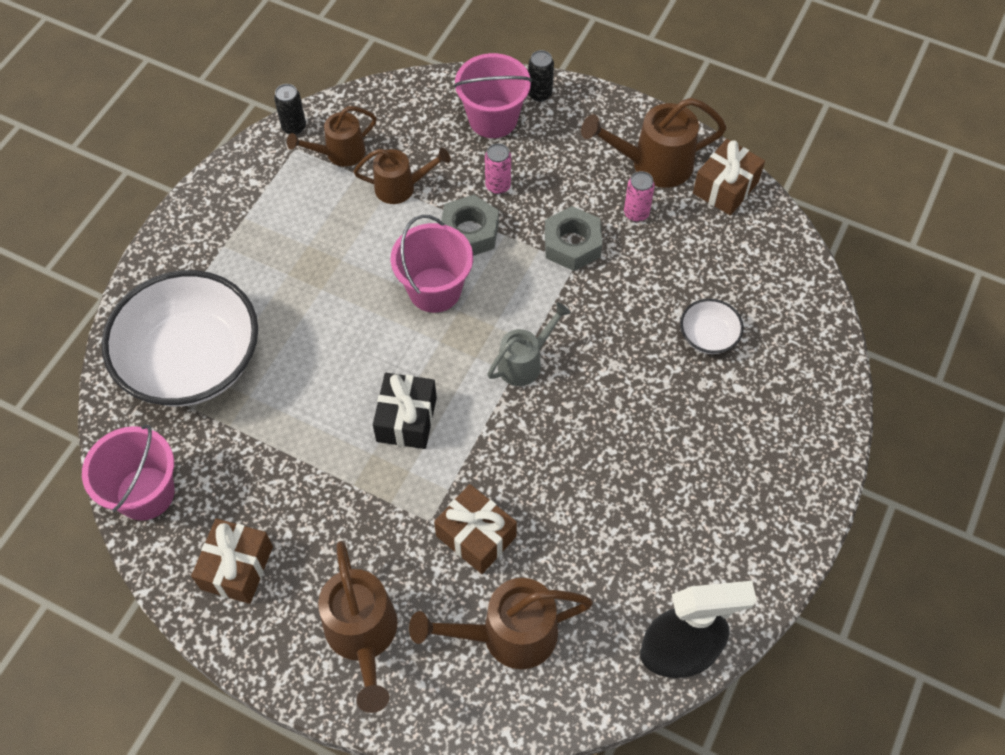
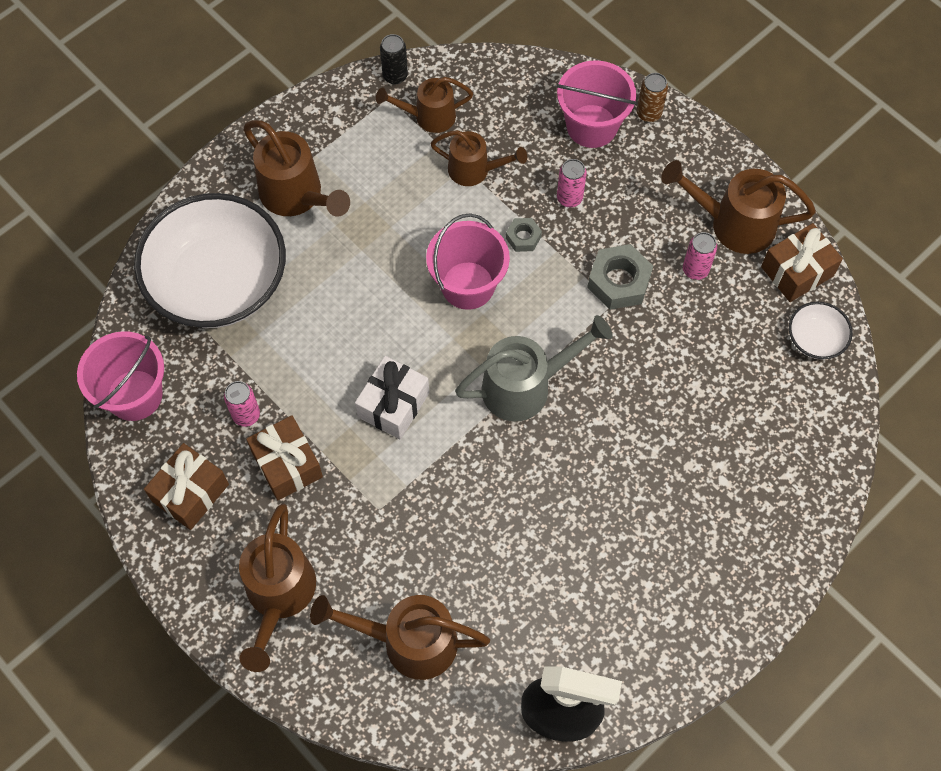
camera: 20 degrees right, 5 degrees up
(240, 259) = (297, 196): none -> brown watering can
(266, 475) = (246, 415): none -> pink can
(406, 419) = (393, 405): black gift -> white gift
(469, 232) = (523, 237): grey nut -> grey nut, size x0.56
(476, 536) = (415, 539): brown gift -> brown gift (287, 464)
(525, 362) = (526, 386): grey watering can -> grey watering can, size x1.53
(540, 94) = (649, 113): black can -> brown can
(708, 336) = (715, 419): white bowl -> white bowl (815, 339)

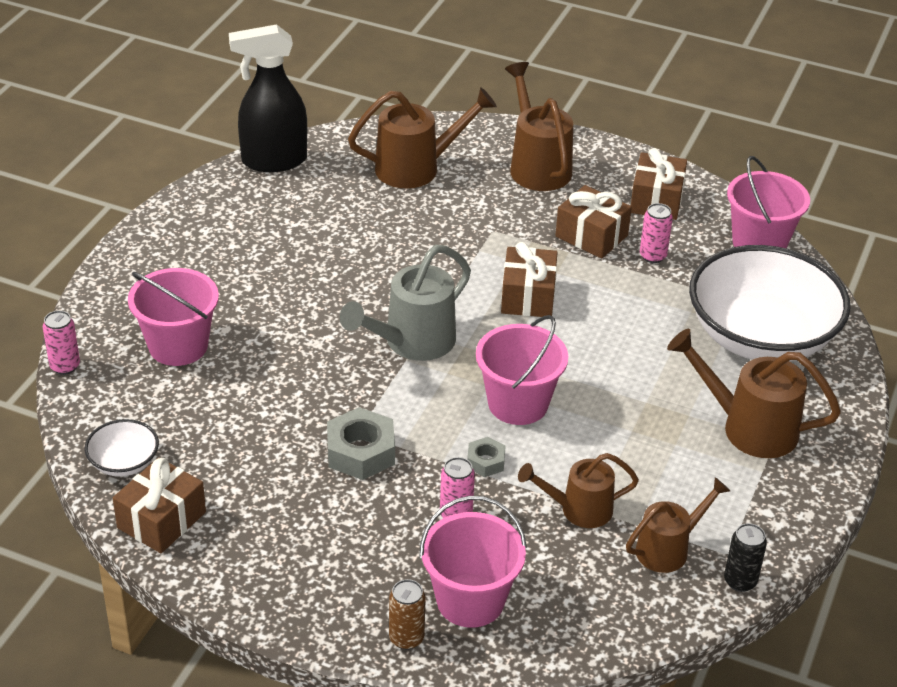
camera: 155 degrees right, 25 degrees down
(393, 405) = (528, 297): white gift -> brown gift
(695, 270) = (280, 487): pink can -> pink can (65, 366)
(733, 224) = (253, 546): brown watering can -> none
(738, 459) = (178, 346): none -> pink bucket

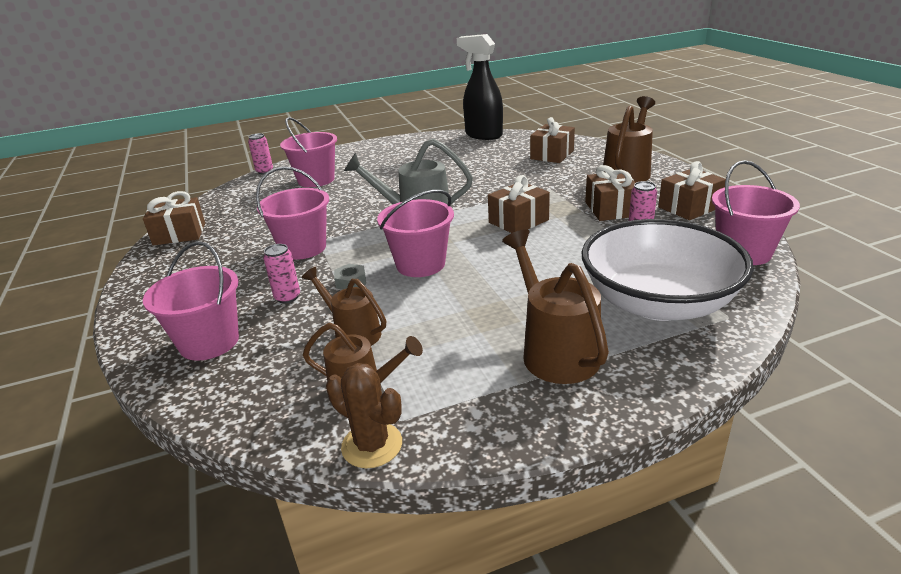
camera: 50 degrees right, 10 degrees down
(124, 462) = (213, 209): white bowl -> none
(361, 452) = (303, 248): grey nut -> pink bucket
(406, 638) = (148, 340): brown can -> none
(417, 168) = (552, 155): brown watering can -> brown gift
(740, 581) = (372, 445): black can -> brown cactus

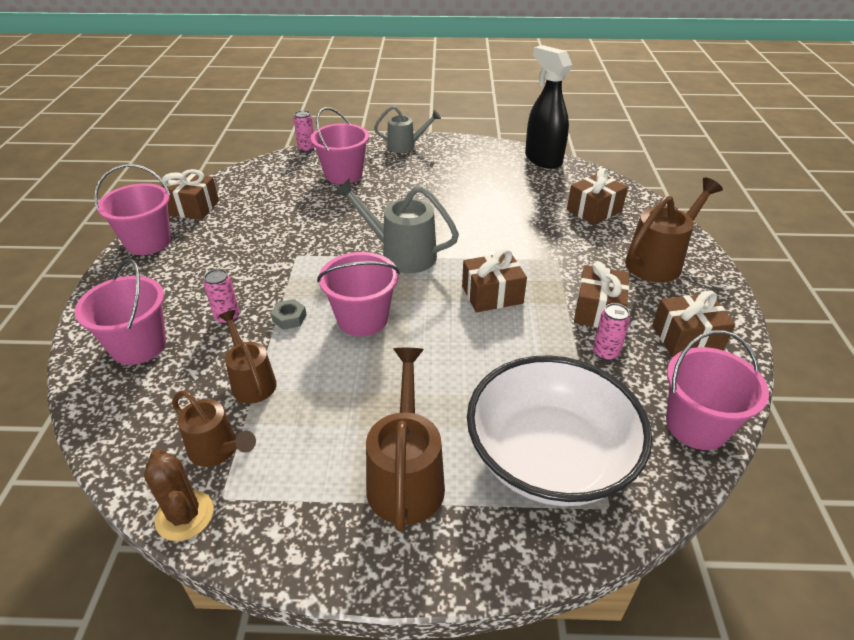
camera: 20 degrees right, 10 degrees up
(303, 248) = (277, 261): pink bucket -> pink bucket (148, 242)
(357, 151) = (405, 146): none -> grey watering can

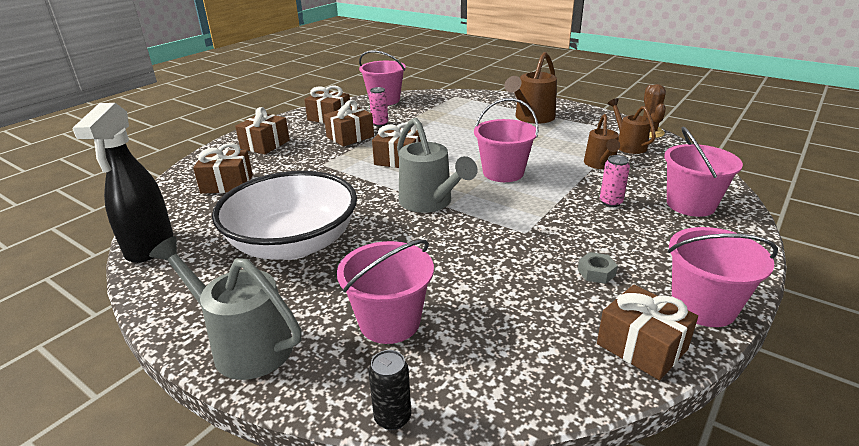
camera: 145 degrees left, 10 degrees down
(289, 318) = (558, 188): grey nut -> grey nut (596, 272)
(307, 149) = (392, 417): pink can -> black can
(405, 146) = (244, 345): grey watering can -> grey watering can, size x1.53
(549, 458) = (461, 108): white bowl -> white bowl (293, 244)
(659, 261) = (265, 144): brown watering can -> brown gift

